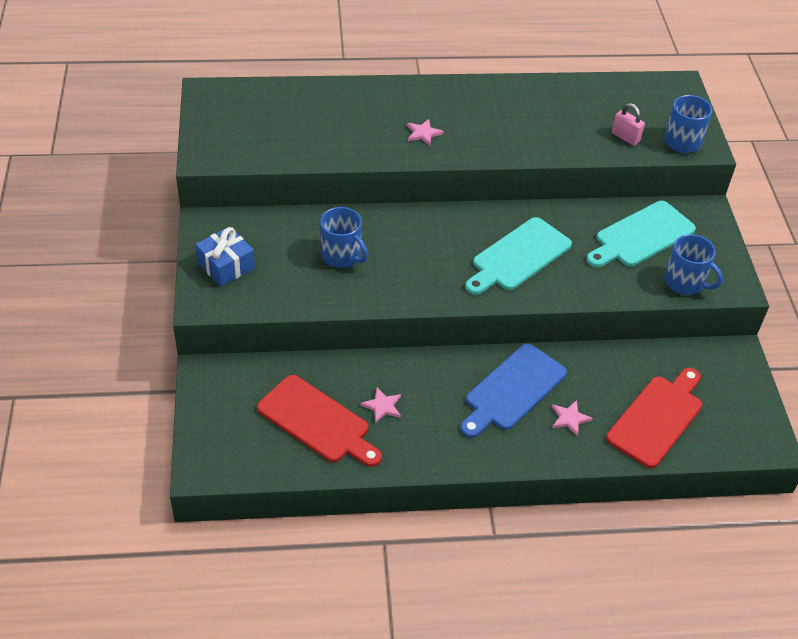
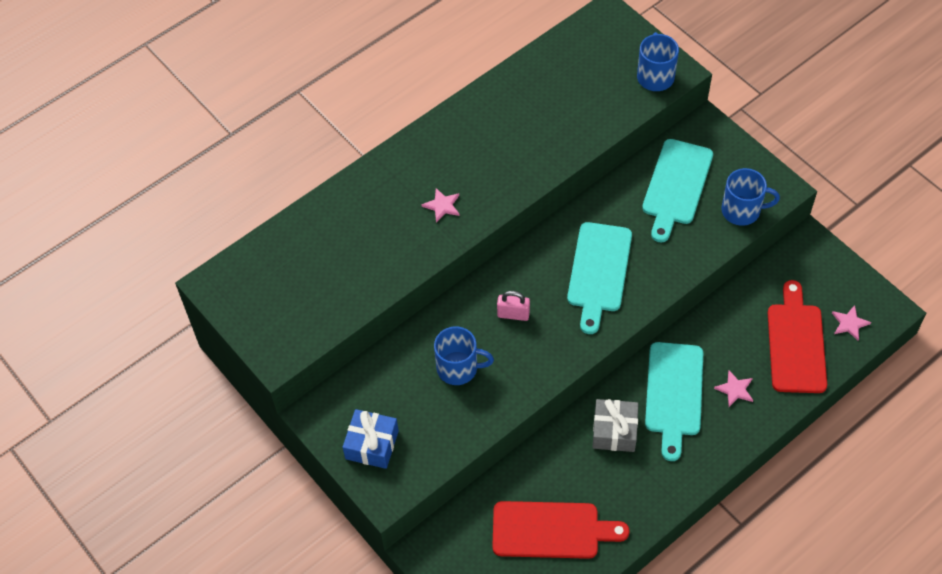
camera: 30 degrees left, 10 degrees up
(382, 406) = (589, 480): pink star -> pink star (849, 323)
(436, 386) = (614, 431): none -> grey gift
(513, 390) = (674, 394): blue cutting board -> turquoise cutting board
(625, 137) = (608, 102): pink padlock -> pink padlock (513, 314)

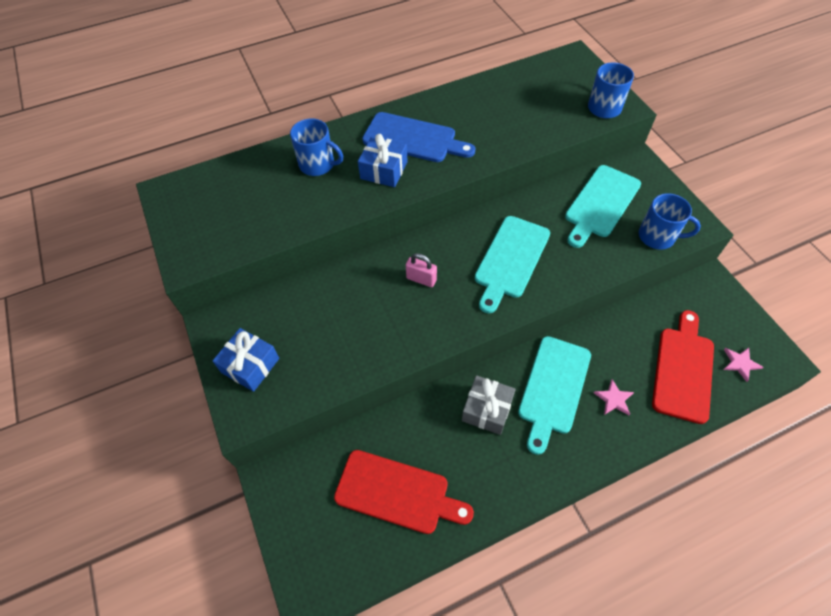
camera: 15 degrees right, 0 degrees up
(442, 206) = (384, 170): pink star -> blue gift
(458, 368) = (355, 315): blue mug -> blue mug (318, 164)
(461, 160) = (413, 138): none -> blue cutting board

